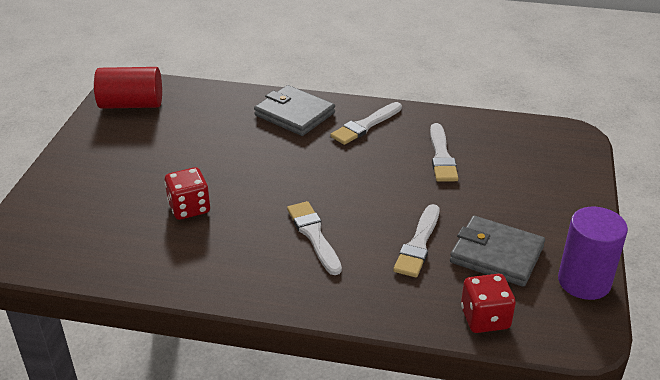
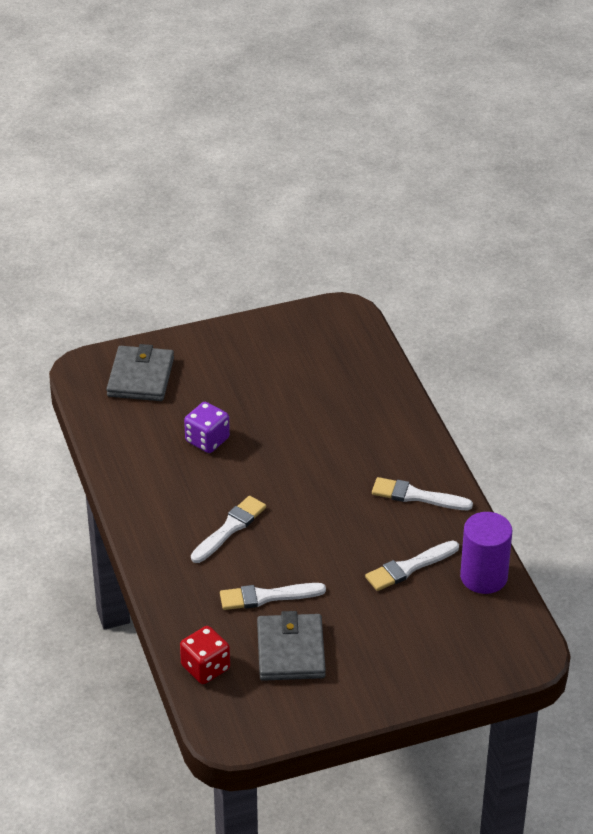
camera: 60 degrees right, 5 degrees up
(131, 104) = (318, 330): red cylinder -> none
(189, 208) = (207, 440): red dice -> purple dice
(294, 114) = (394, 441): grey wallet -> grey wallet (141, 377)
(584, 281) = (297, 718): purple cylinder -> purple cylinder (483, 577)

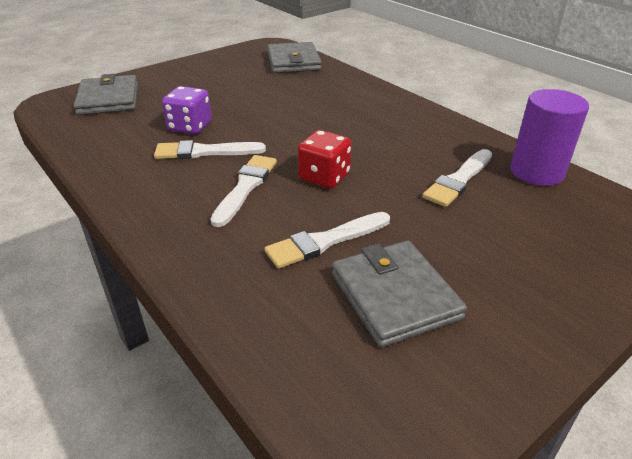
camera: 20 degrees left, 5 degrees down
(205, 667) = (289, 352): red dice -> red dice (324, 177)
(353, 354) = (293, 61): none -> grey wallet
(416, 496) = (416, 128): white brush -> white brush (204, 152)

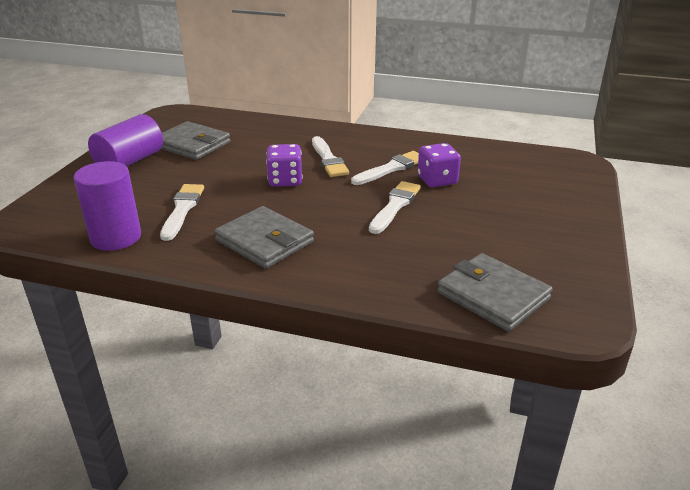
camera: 145 degrees right, 5 degrees down
(109, 99) = (548, 178): grey wallet -> grey wallet (264, 241)
(324, 177) = (285, 180): red dice -> purple dice
(325, 241) = (247, 152): white brush -> white brush (395, 206)
(511, 294) = (130, 161): none -> purple cylinder

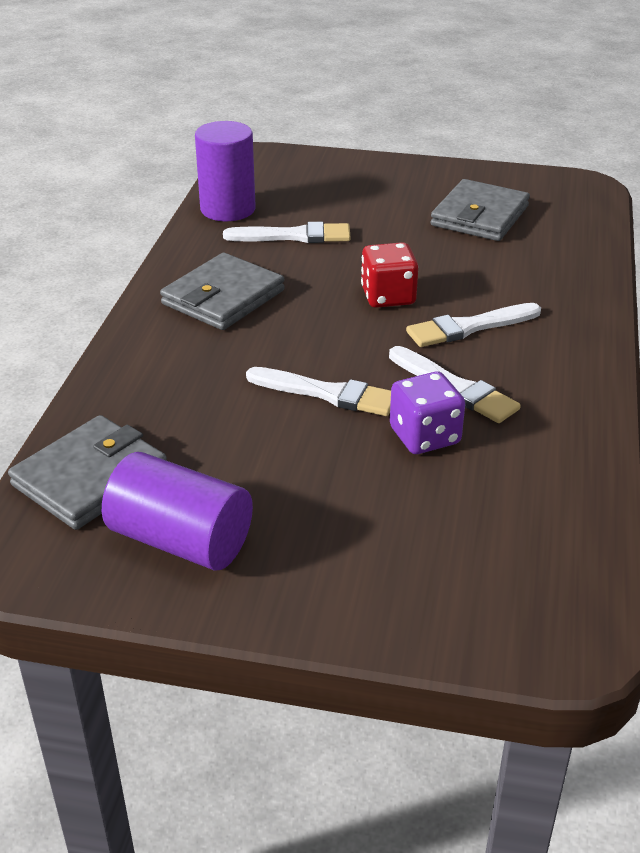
camera: 85 degrees right, 5 degrees up
(130, 161) = (413, 184): purple cylinder -> purple cylinder (181, 540)
(285, 180) = (388, 296): purple dice -> red dice

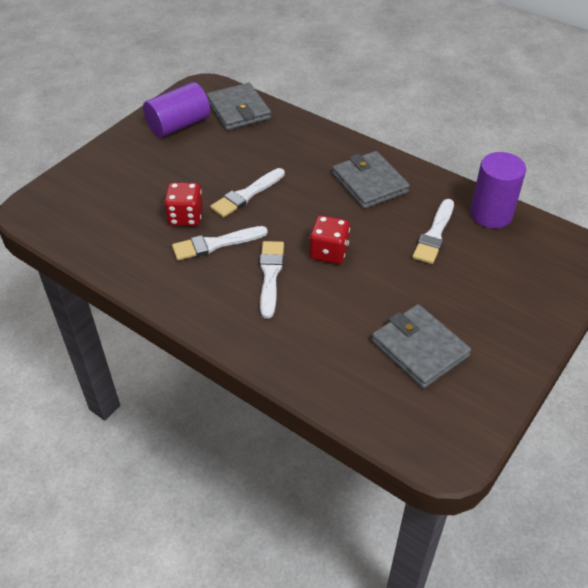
camera: 115 degrees right, 10 degrees up
(424, 436) = (185, 217): purple dice -> red dice

